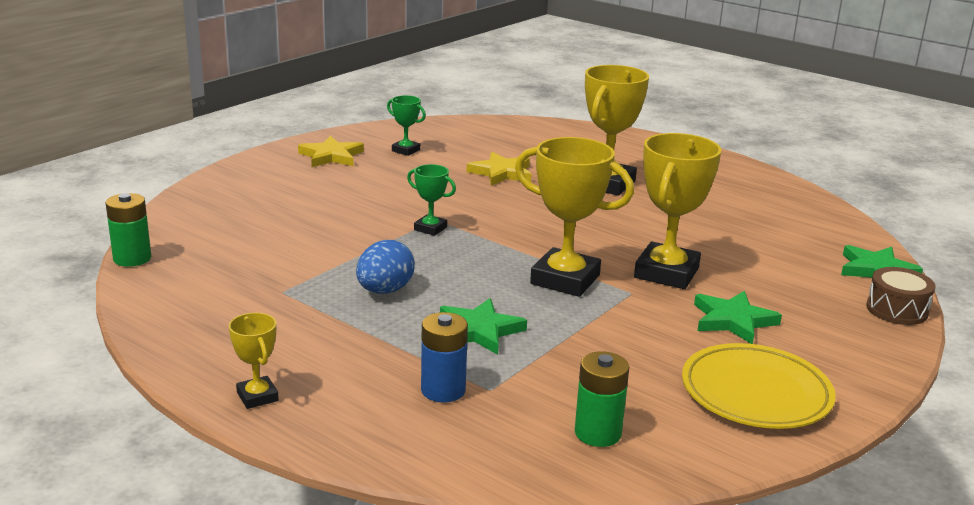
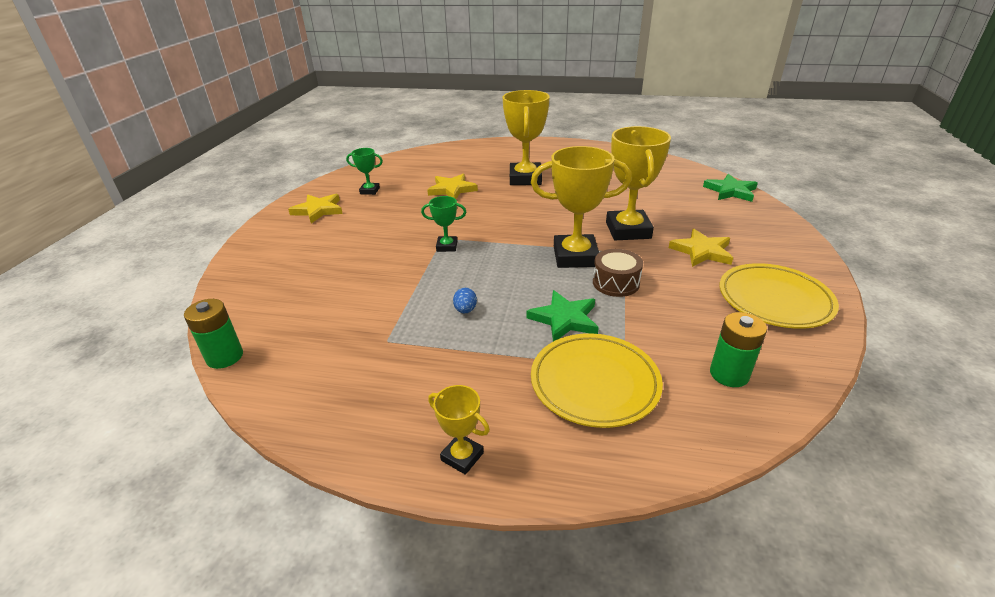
camera: 25 degrees left, 10 degrees up
(385, 291) = (465, 310): blue egg -> blue egg, size x0.54
(443, 390) = (594, 383): blue battery -> yellow plate
(733, 320) = (702, 251): green star -> yellow star
(896, 310) = (770, 213): brown drum -> brown drum (615, 283)

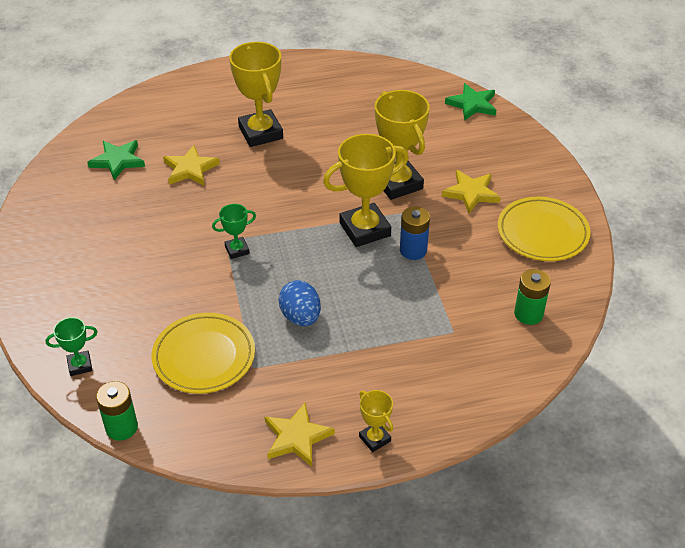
camera: 25 degrees left, 10 degrees up
(318, 210) = (60, 237): yellow star -> yellow star (297, 437)
(370, 191) = (97, 193): green trophy -> green trophy (80, 365)
(462, 456) = (374, 439): yellow trophy -> yellow trophy turned 45 degrees clockwise
(465, 310) = (300, 317): blue egg -> blue egg, size x1.84
(564, 319) = (388, 301): green star -> green star (117, 161)
(594, 383) = (438, 352): yellow plate -> yellow plate (204, 357)
(615, 283) = (413, 250): brown drum -> blue battery

